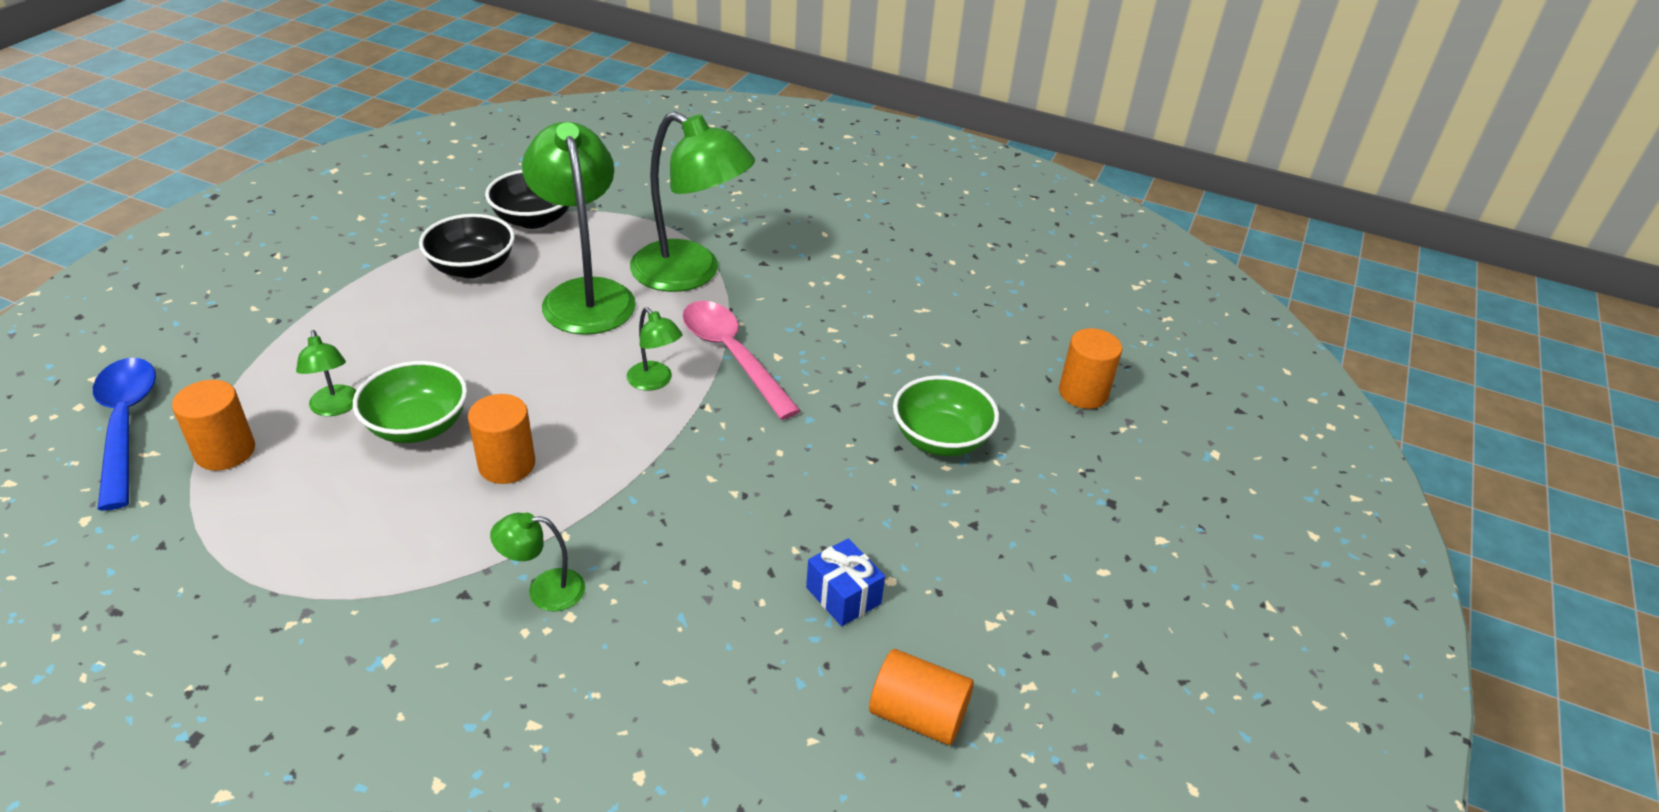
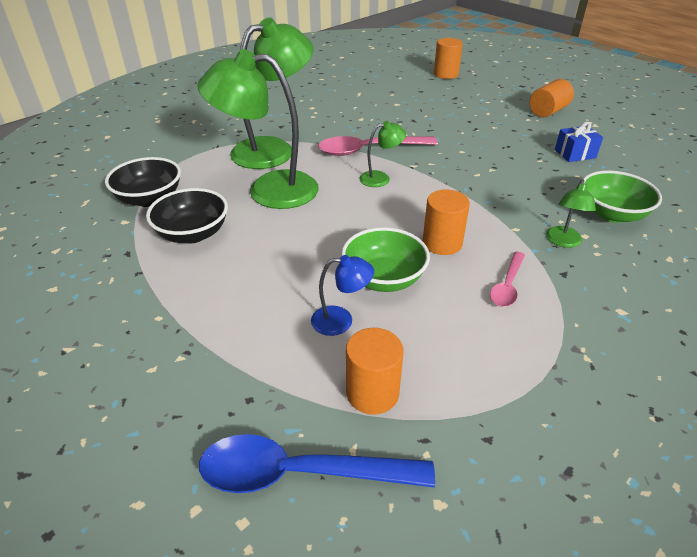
camera: 65 degrees left, 0 degrees up
(335, 408) = (341, 320): green lamp -> blue lamp
(423, 537) = (507, 286): none -> pink spoon
(917, 715) = (651, 151): orange cylinder -> orange cylinder (548, 111)
(941, 439) = (467, 110): green bowl -> green bowl (611, 214)

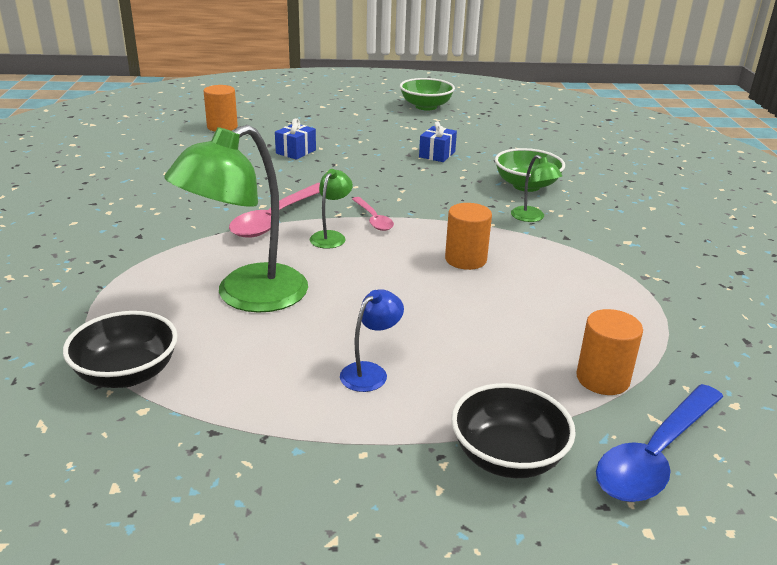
camera: 50 degrees left, 10 degrees down
(193, 234) = (249, 373): black bowl -> black bowl (507, 456)
(274, 150) = (178, 260): green lamp -> none
(341, 320) = (501, 352): blue lamp -> blue lamp (370, 372)
(384, 278) = (474, 306): green bowl -> green bowl (426, 106)
(464, 109) = (296, 152): none -> blue gift
(507, 286) = (552, 263): pink spoon -> pink spoon (373, 219)
(548, 111) = (364, 129): orange cylinder -> none

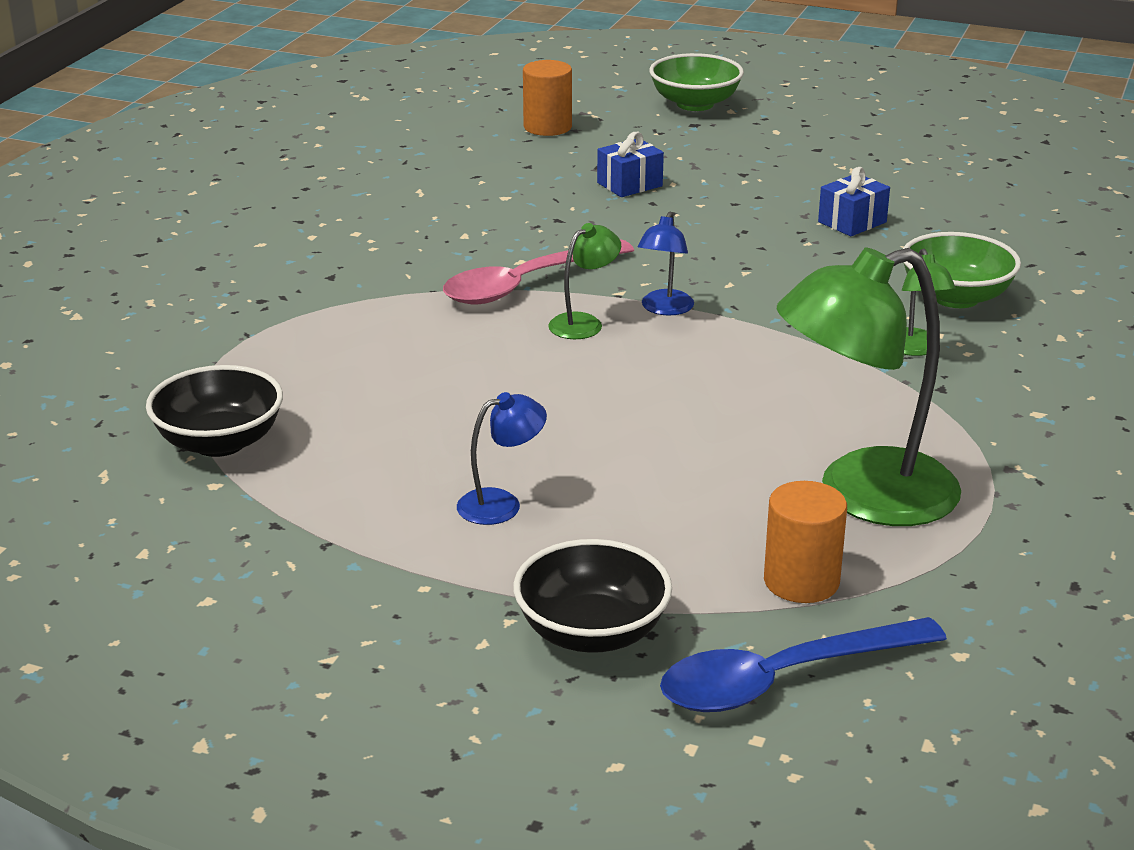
camera: 25 degrees right, 0 degrees up
(247, 296) = (415, 381): green lamp -> green lamp (863, 495)
(373, 219) = (664, 309): pink spoon -> blue lamp
(426, 106) = (908, 134): green bowl -> green bowl (695, 104)
(465, 259) = (752, 391): orange cylinder -> none

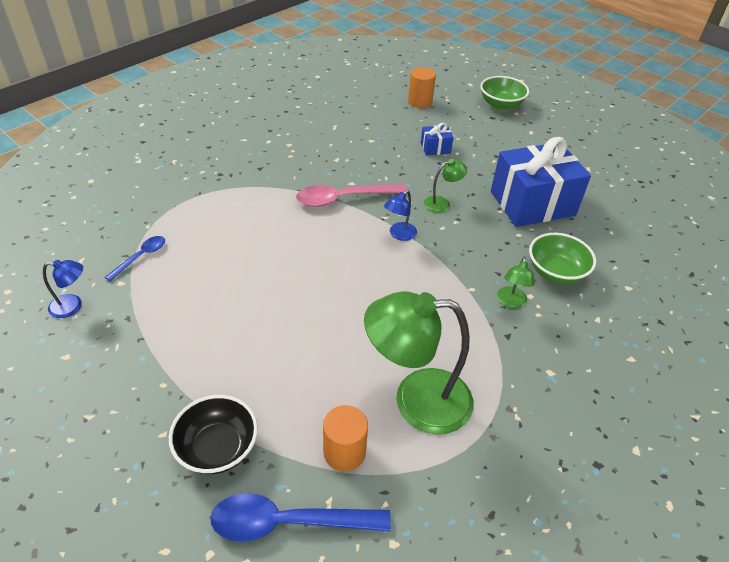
camera: 20 degrees right, 15 degrees up
(219, 442) = (141, 257): black bowl -> blue spoon
(501, 504) = (235, 341): blue lamp -> blue lamp (72, 306)
(584, 323) = (354, 232): green lamp -> green lamp (442, 203)
(852, 222) = (532, 203): blue gift -> blue gift, size x2.36

